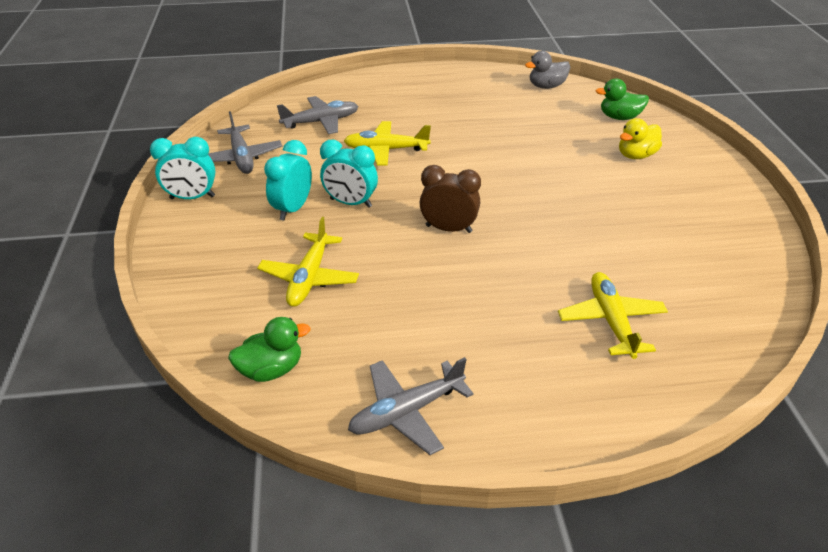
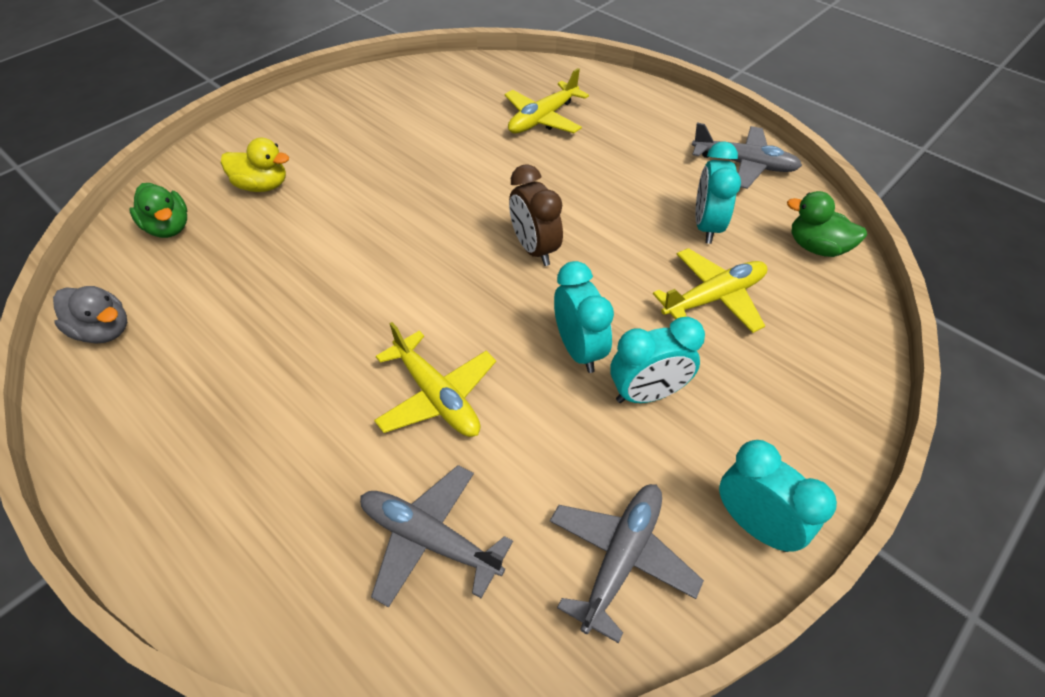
camera: 130 degrees left, 10 degrees up
(368, 324) = (706, 226): none -> turquoise clock

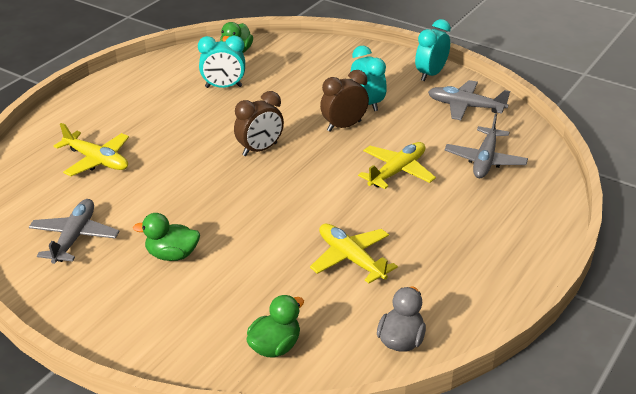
camera: 100 degrees left, 15 degrees down
(262, 186) = (207, 303): yellow duck -> none
(351, 166) = (172, 255): none -> green duck
(579, 350) = (344, 126): turquoise clock -> brown clock
(714, 297) = (288, 84): yellow plane -> yellow plane (351, 259)
(744, 164) = (155, 73): grey plane -> grey plane (74, 237)

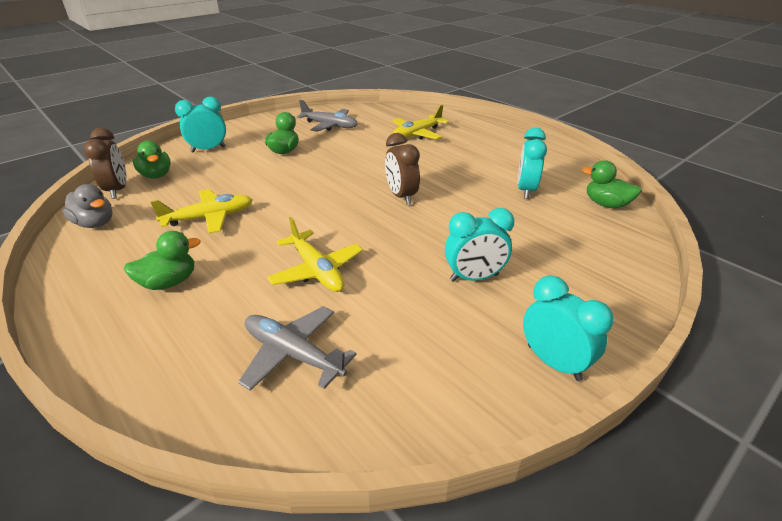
camera: 105 degrees right, 0 degrees up
(182, 330) = (208, 149): none -> turquoise clock
(344, 126) = (425, 250): brown clock -> brown clock (118, 190)
(455, 243) = (169, 282): none -> green duck
(465, 106) = (442, 377): grey plane -> none

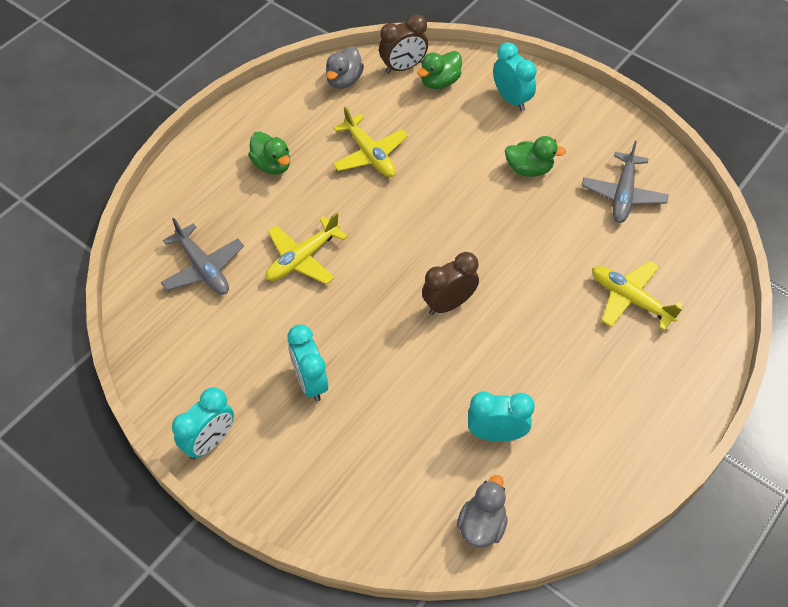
camera: 80 degrees right, 20 degrees up
(293, 354) = (203, 268): grey plane -> grey plane turned 120 degrees clockwise
(606, 204) = (482, 525): green duck -> grey duck

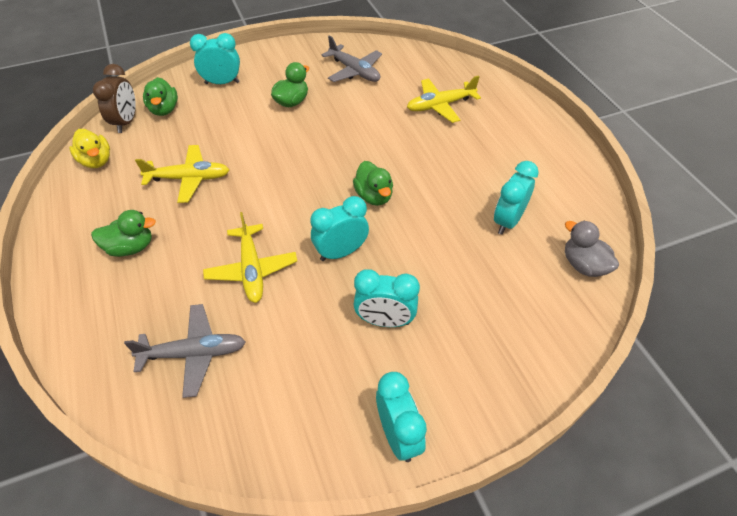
camera: 60 degrees left, 5 degrees down
(344, 80) = (96, 161): grey duck -> yellow duck
(363, 312) = (341, 252): none -> turquoise clock
(448, 304) = (374, 196): brown clock -> green duck

